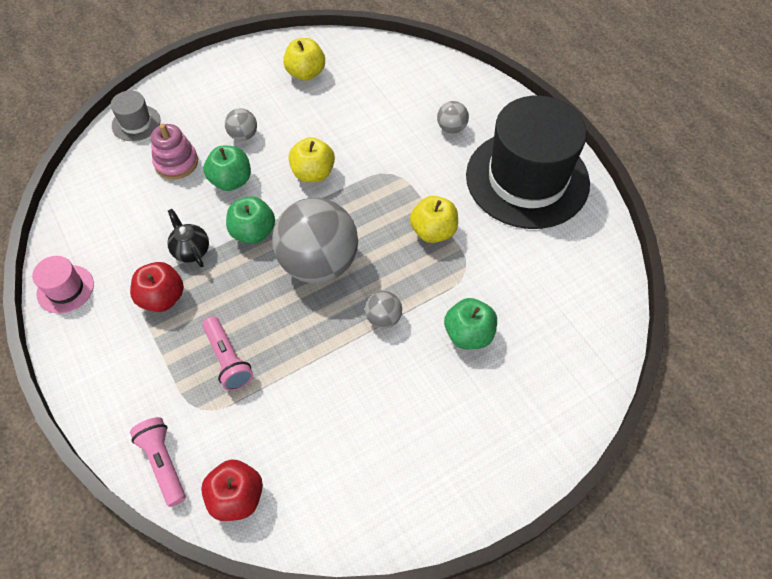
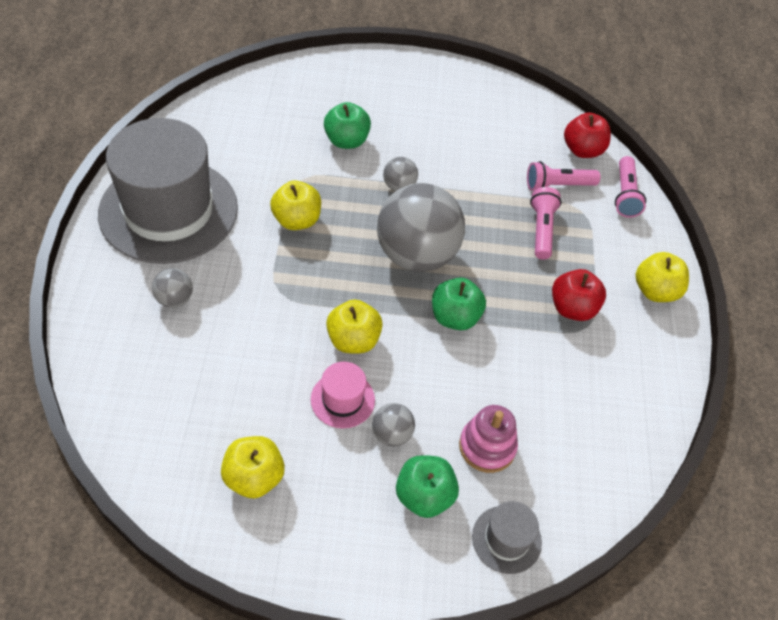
camera: 150 degrees left, 5 degrees down
(65, 289) = (661, 371): pink hat -> pink hat (342, 399)
(93, 362) = (655, 291): none -> yellow apple
(191, 250) = (524, 336): black teapot -> none
(231, 181) = (441, 385): green apple -> green apple (424, 496)
(239, 425) = (557, 185): none -> pink flashlight
(527, 179) = (168, 210): black hat -> grey hat

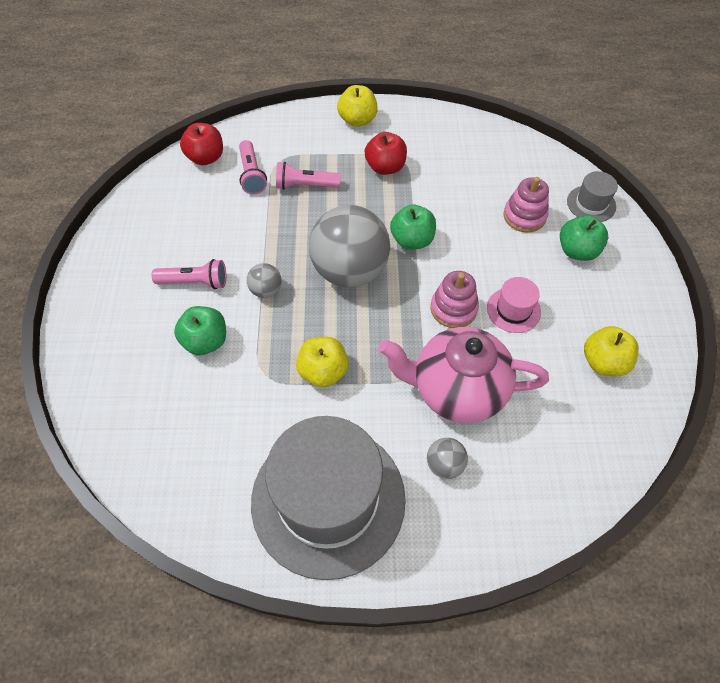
camera: 90 degrees left, 5 degrees up
(251, 324) = (457, 390): none -> pink teapot
(353, 340) = (453, 309): yellow apple -> pink stacking toy
(391, 434) = (533, 274): grey ball -> none
(625, 195) = (258, 132): pink flashlight -> pink flashlight (195, 282)

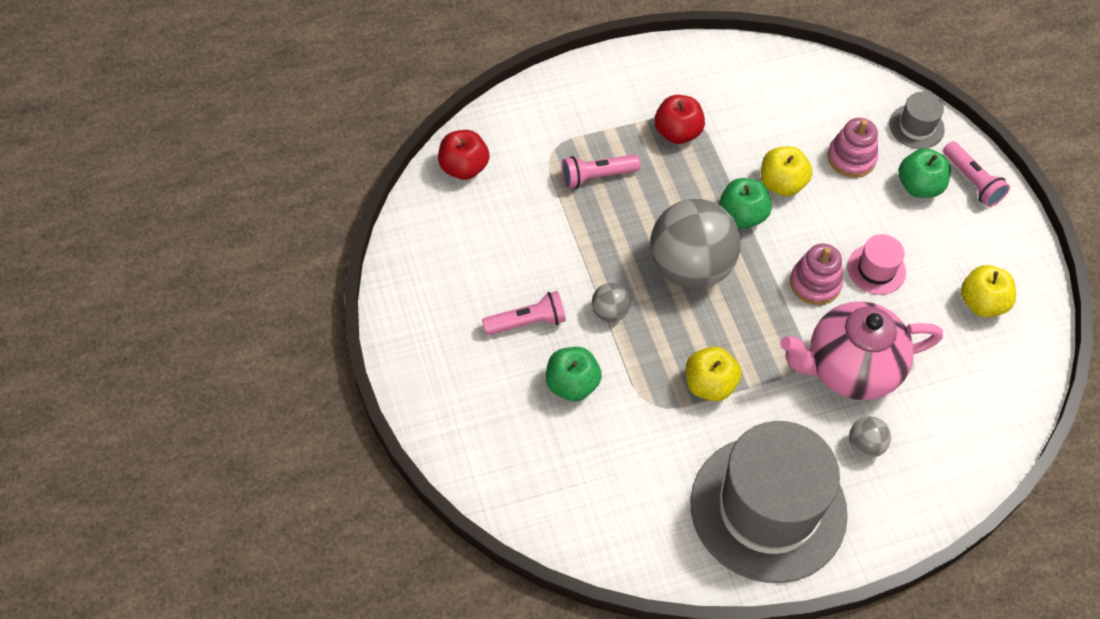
camera: 20 degrees left, 0 degrees up
(251, 175) = (528, 177): pink flashlight -> pink flashlight (972, 181)
(357, 120) = (620, 77): yellow apple -> yellow apple (781, 183)

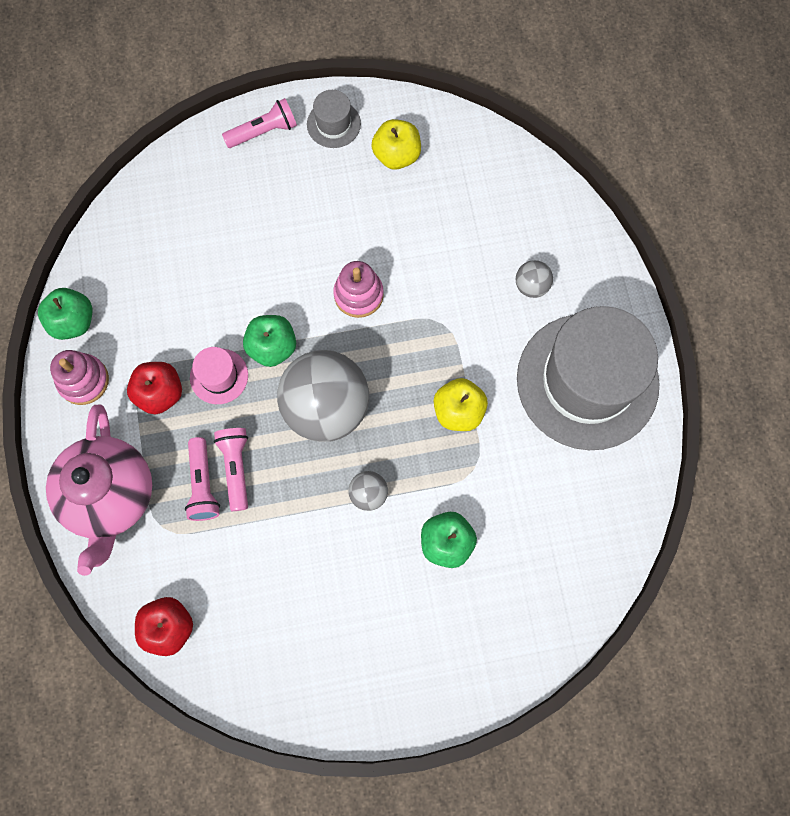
camera: 80 degrees left, 15 degrees up
(527, 322) = (371, 579): pink flashlight -> pink flashlight (236, 468)
(781, 183) = (240, 303): yellow apple -> none
(850, 369) = (453, 282): pink teapot -> pink teapot (111, 496)
(851, 158) = (219, 232): pink stacking toy -> pink stacking toy (83, 380)
(876, 269) = (350, 237): pink hat -> pink hat (219, 376)
(916, 126) = (192, 165): grey hat -> grey hat (333, 124)
(919, 186) = (262, 179): green apple -> green apple (73, 322)

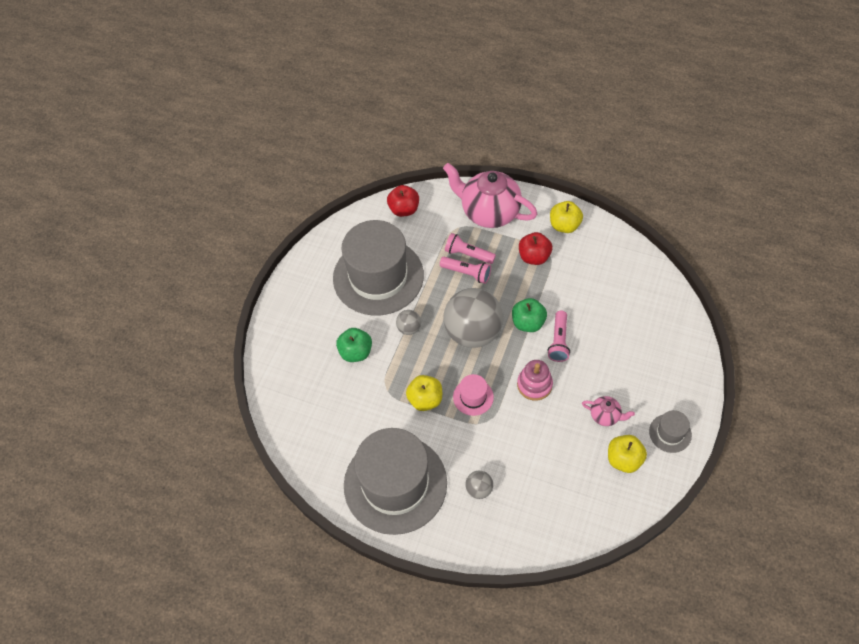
camera: 125 degrees right, 15 degrees down
(73, 322) = (604, 234): green apple -> none
(83, 380) = (564, 225): pink stacking toy -> yellow apple
(219, 376) = (526, 288): pink hat -> pink hat (473, 397)
(264, 132) = (685, 388): pink flashlight -> pink flashlight (558, 341)
(310, 589) = (378, 276): none -> grey hat
(353, 198) = (605, 416): none -> pink teapot

